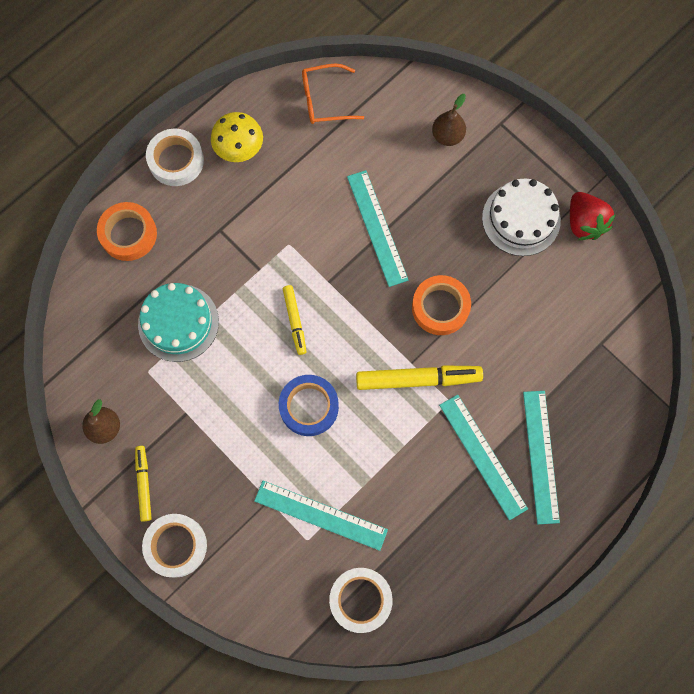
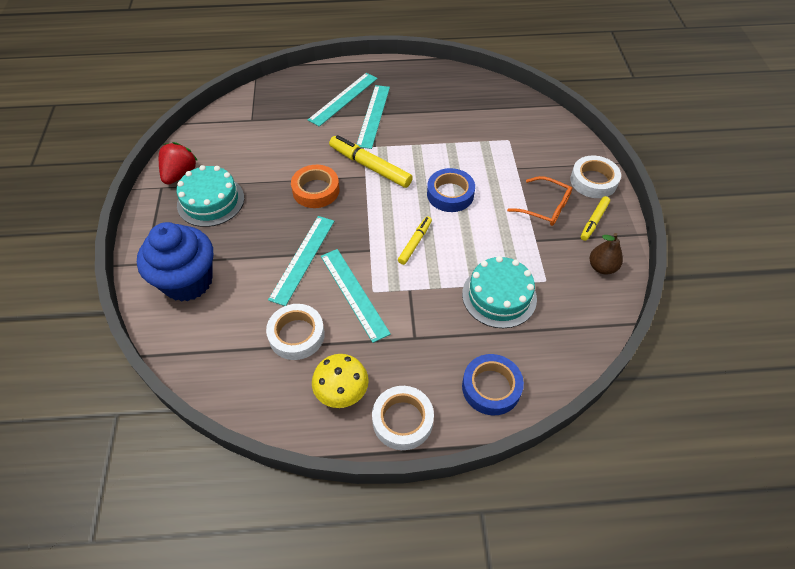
camera: 140 degrees left, 20 degrees down
(128, 234) = (491, 387): orange tape -> blue tape
(320, 515) = (491, 145): turquoise ruler -> turquoise ruler (354, 293)
(325, 100) = (237, 376): orange glasses -> orange glasses (545, 207)
(360, 599) = (500, 103): white tape -> white tape (296, 335)
(447, 136) = (188, 281): brown pear -> blue cupcake
(521, 219) = (211, 201): white cake -> turquoise cake

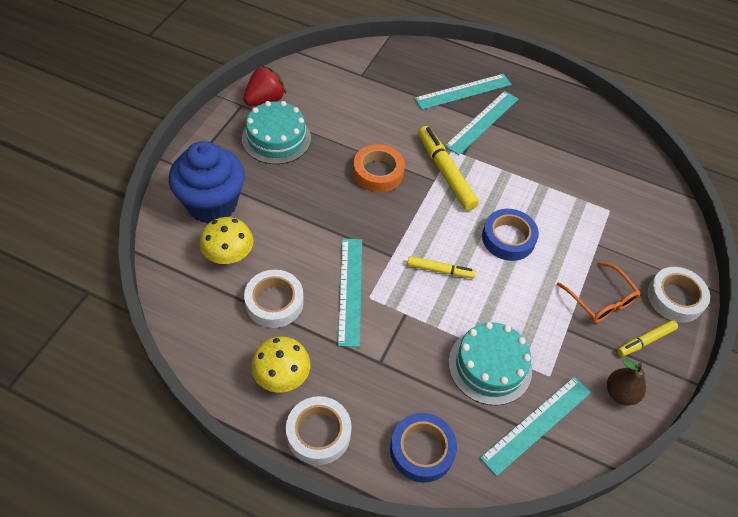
camera: 25 degrees right, 0 degrees up
(230, 315) = (228, 254): none -> yellow mushroom
(302, 259) = (324, 233): turquoise ruler -> turquoise ruler (536, 424)
(415, 243) = (440, 270): yellow marker -> yellow marker turned 45 degrees clockwise

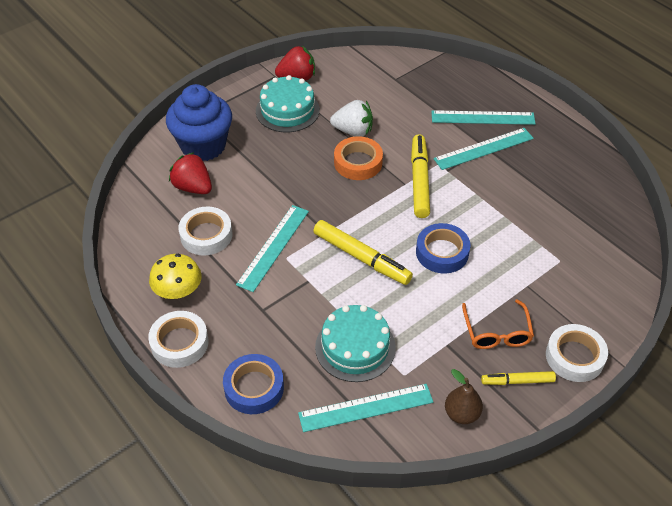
camera: 30 degrees right, 5 degrees down
(228, 254) = (193, 187): yellow mushroom -> red strawberry
(354, 141) = (353, 131): none -> white strawberry
(440, 270) = (361, 258): yellow marker -> yellow marker, size x1.72

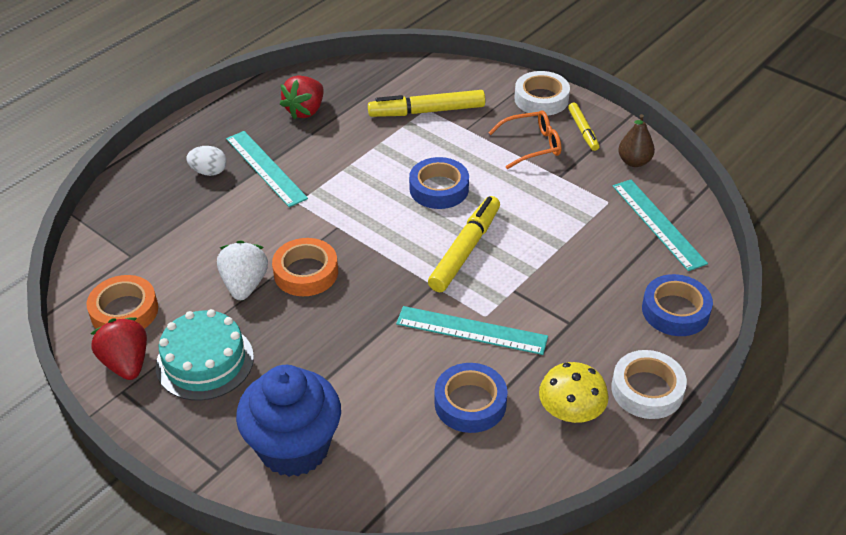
camera: 100 degrees left, 5 degrees down
(193, 187) = (384, 439): red strawberry -> red strawberry (305, 111)
(206, 235) = (470, 403): white tape -> blue tape
(342, 76) = (124, 311): none -> orange tape
(355, 347) = (590, 240): turquoise cake -> none
(419, 181) = (329, 215): yellow marker -> yellow marker (427, 111)
(483, 117) = (209, 172): turquoise ruler -> white egg

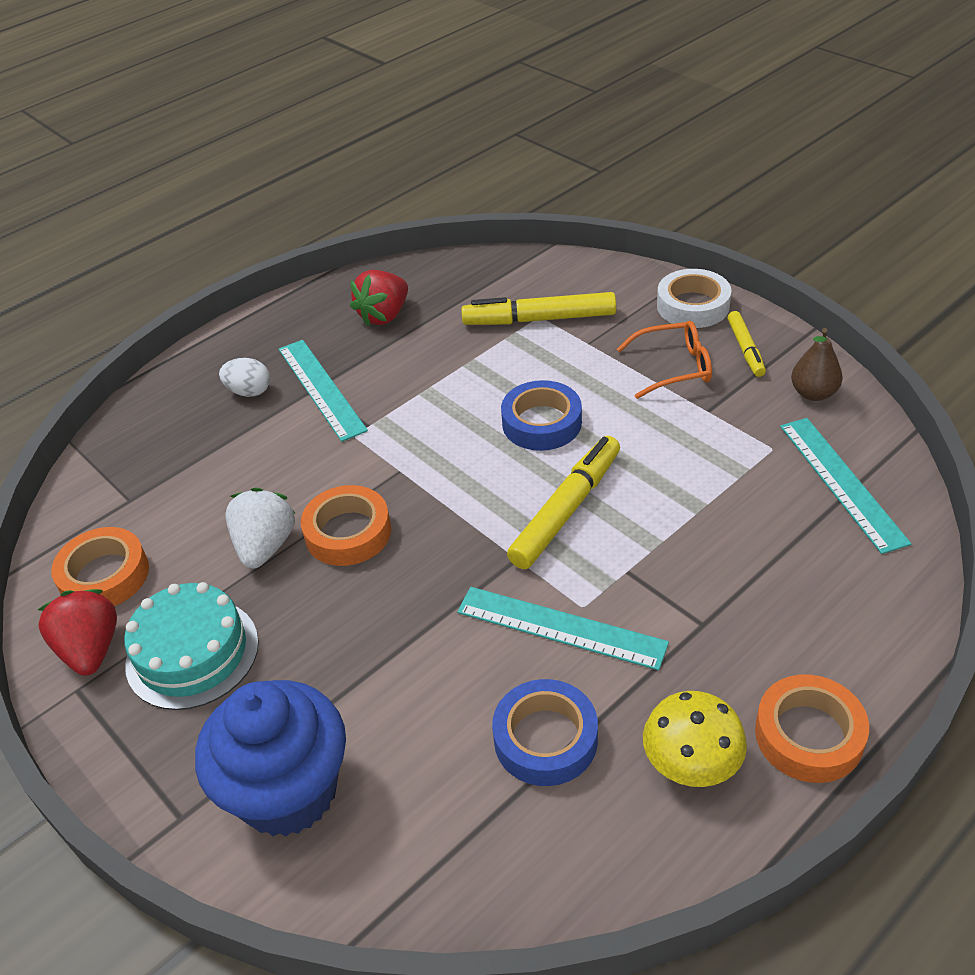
camera: 10 degrees right, 0 degrees up
(647, 390) = (809, 735): white tape -> orange tape
(675, 311) = (859, 613): blue tape -> none

